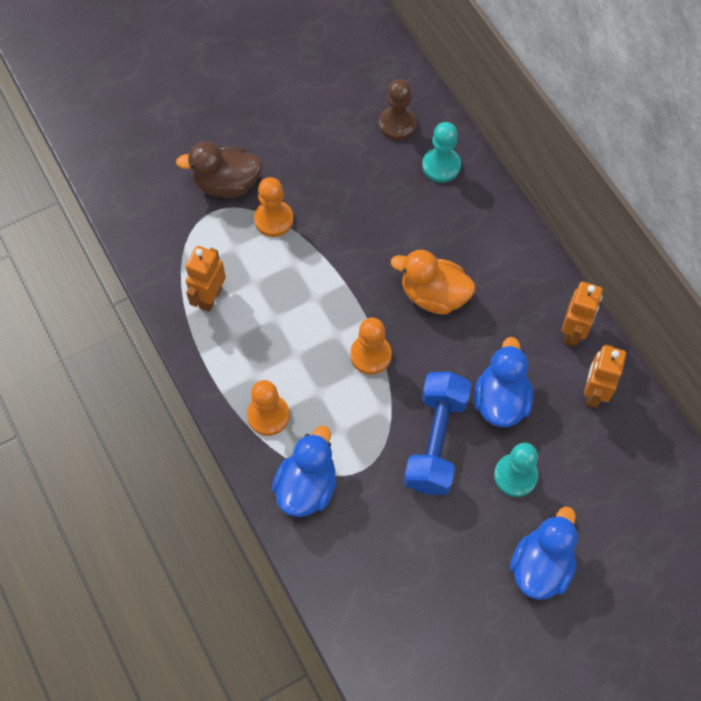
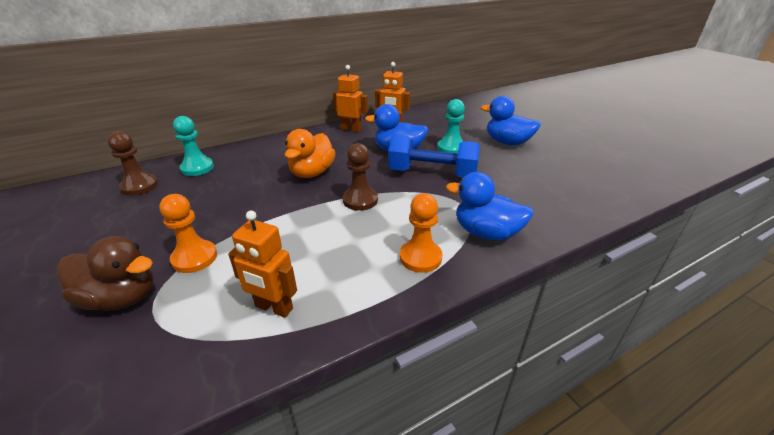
camera: 90 degrees left, 30 degrees down
(227, 184) = (121, 298): brown duck -> brown duck turned 75 degrees counterclockwise
(370, 355) = (360, 200): orange pawn -> brown pawn

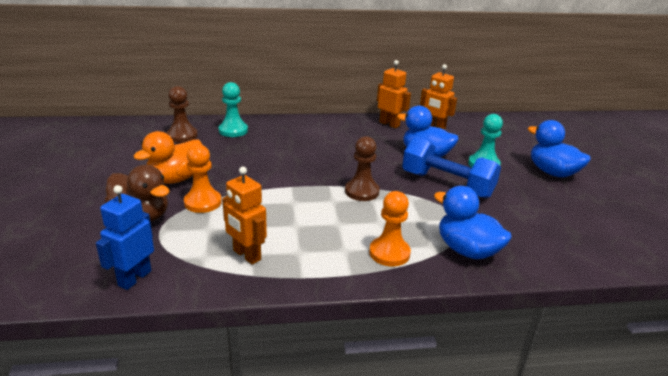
camera: 20 degrees right, 5 degrees down
(140, 388) = (134, 278): none -> blue robot
(312, 173) = (330, 157): orange duck -> orange duck (176, 179)

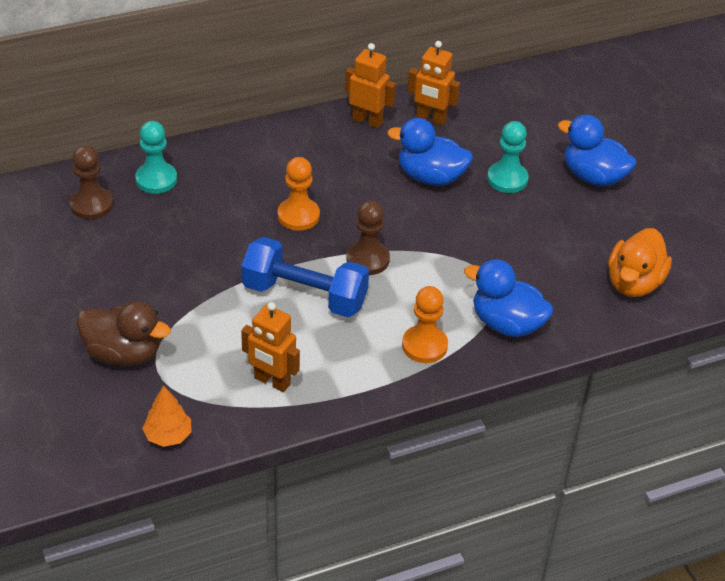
camera: 15 degrees left, 15 degrees up
(134, 278) = (168, 435): blue robot -> orange tree
(176, 179) = (129, 286): orange duck -> orange duck (634, 283)
(203, 202) = (184, 317): orange pawn -> orange pawn (298, 216)
(447, 184) = (467, 225): blue dumbbell -> blue dumbbell (305, 295)

